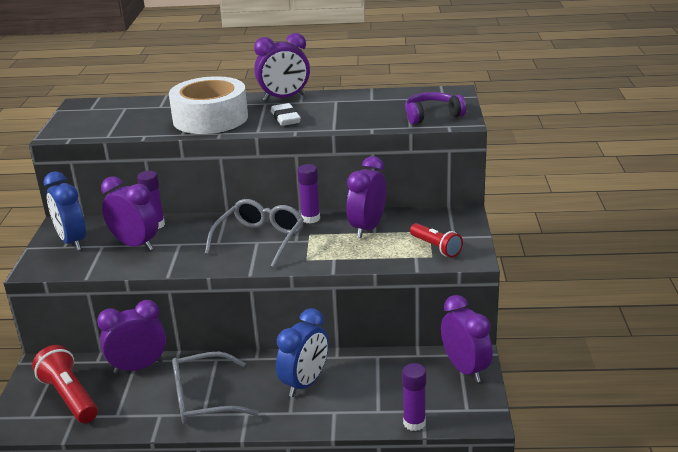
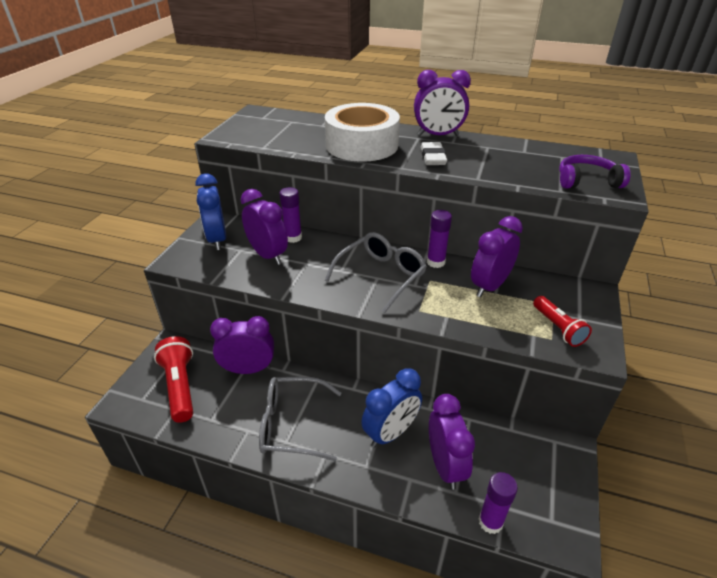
camera: 15 degrees right, 10 degrees up
(465, 369) = (558, 463): purple clock -> purple clock (445, 465)

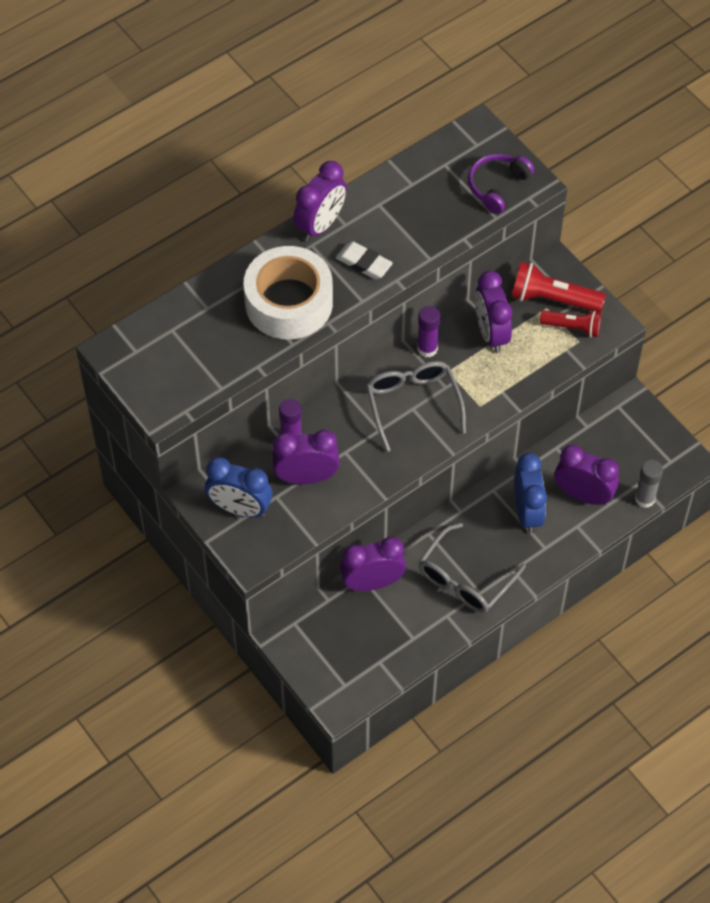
camera: 55 degrees left, 20 degrees up
(180, 386) = (351, 647): red flashlight -> red flashlight (552, 299)
(248, 369) = (372, 583): purple clock -> purple clock turned 45 degrees clockwise
(490, 522) = (645, 499): purple glue stick -> grey glue stick

